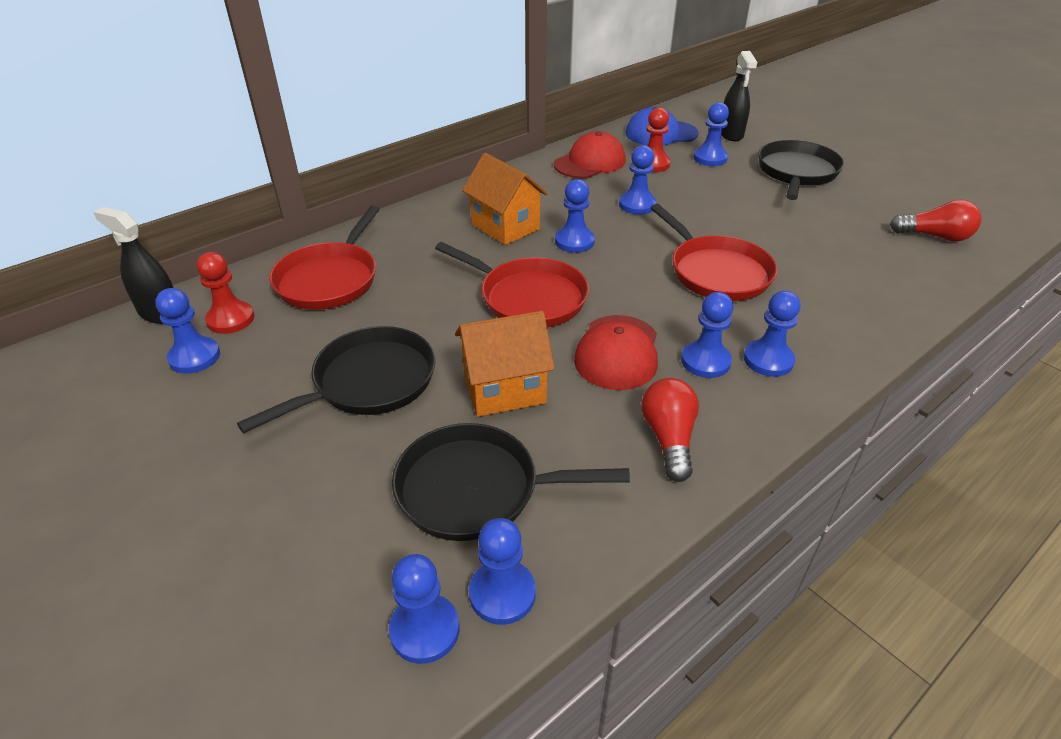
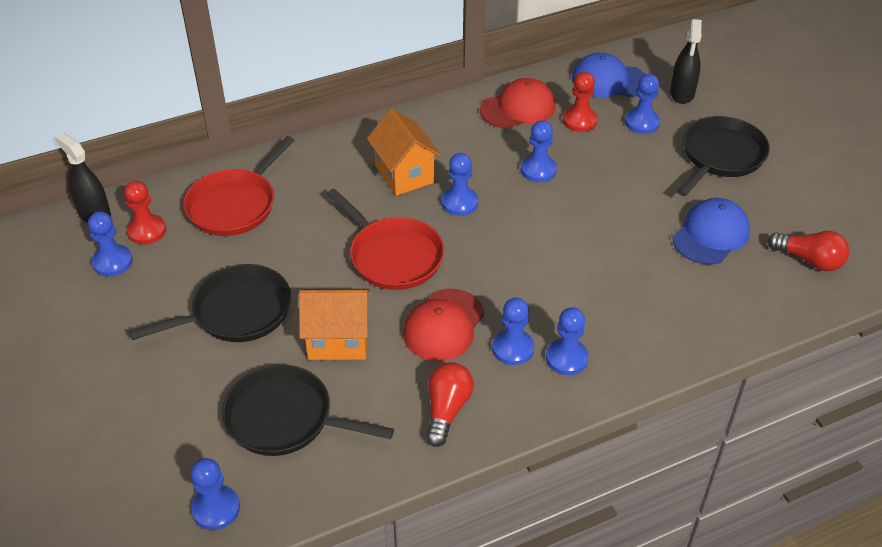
camera: 15 degrees right, 5 degrees up
(502, 593) = (275, 497): blue pawn -> none
(716, 272) = (572, 261): red pan -> none
(832, 231) = (711, 235): none -> blue cap

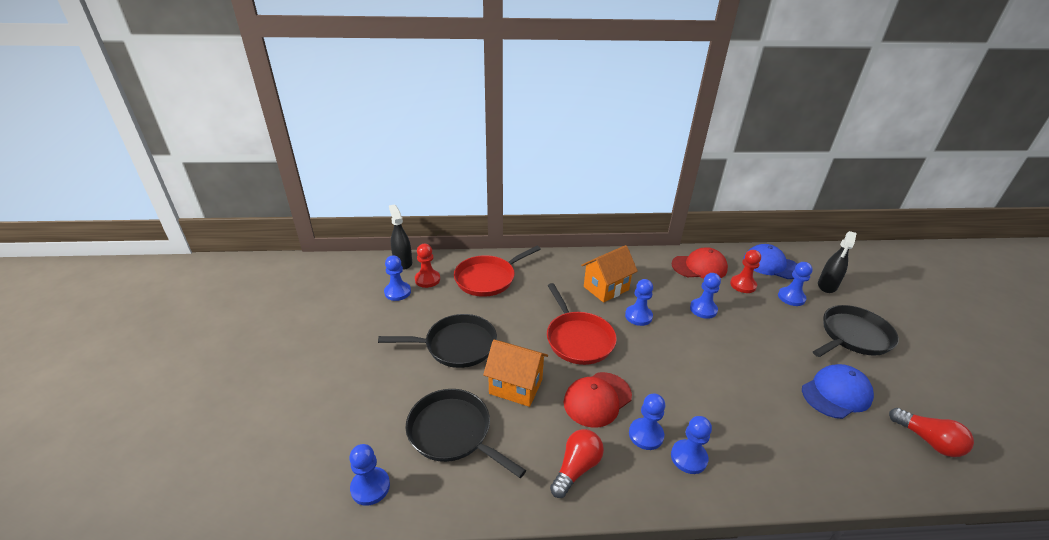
camera: 20 degrees right, 10 degrees down
(404, 174) = (606, 288): orange house -> orange house turned 60 degrees clockwise

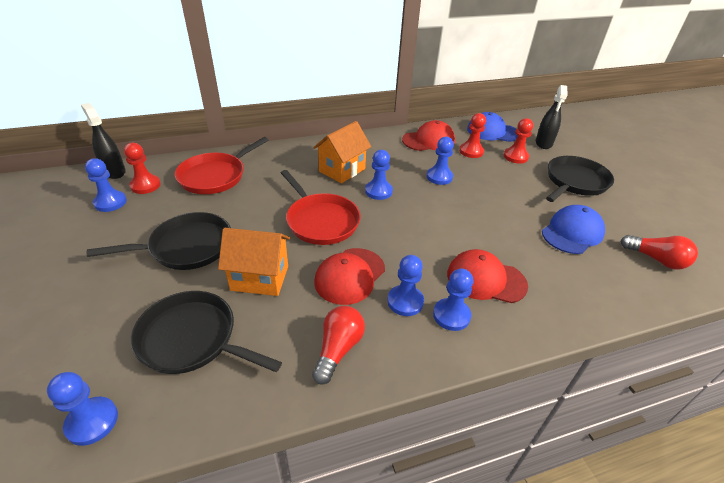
camera: 15 degrees left, 5 degrees up
(731, 427) = (486, 279): none -> red cap
(791, 297) = (515, 157): blue pawn -> red pawn

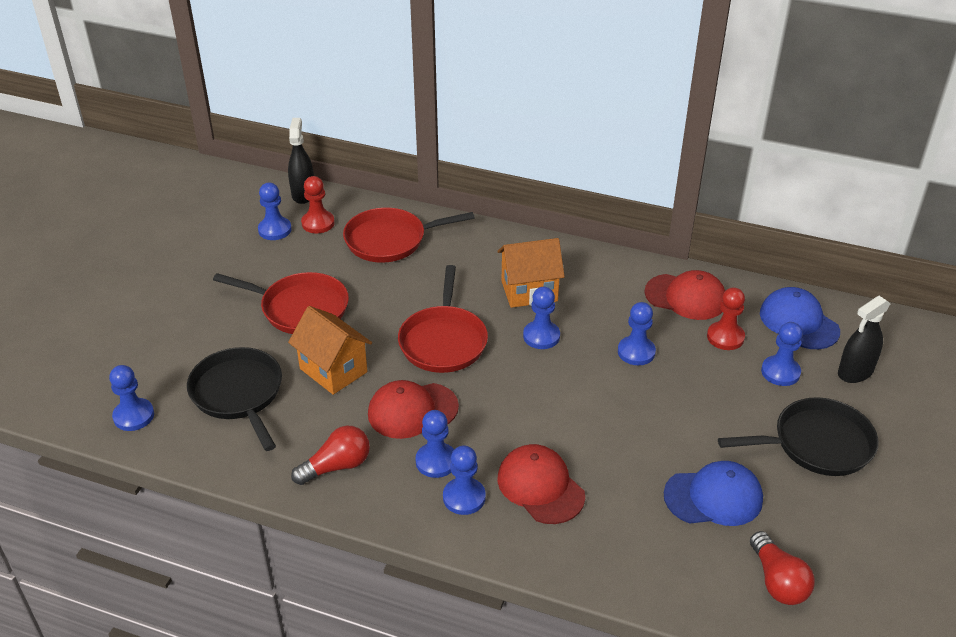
camera: 40 degrees right, 0 degrees up
(187, 247) = (300, 308): black pan -> red pan
(515, 157) = (780, 372): red pawn -> blue pawn

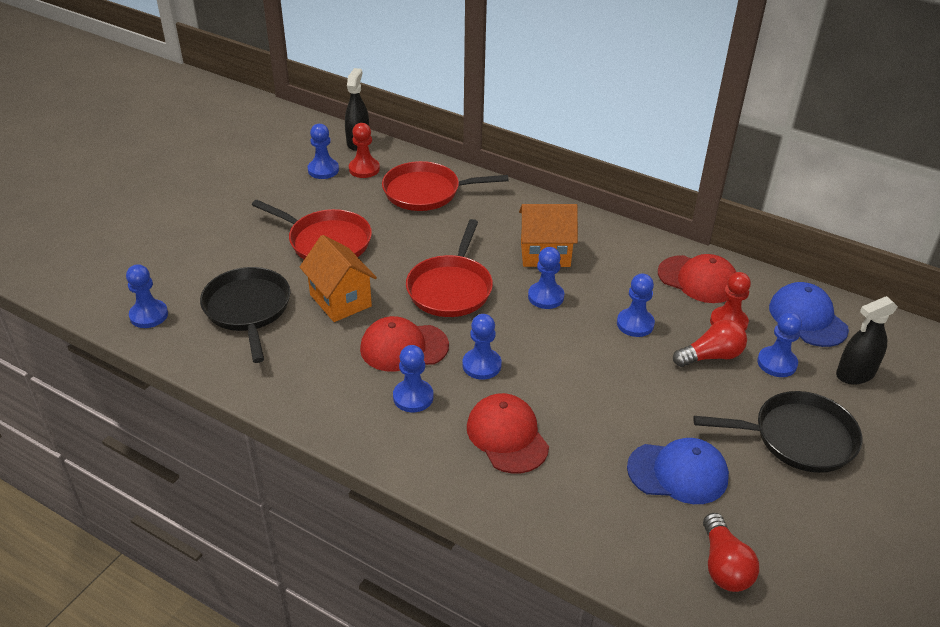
camera: 10 degrees right, 0 degrees up
(337, 466) = (318, 387): red light bulb -> red light bulb (711, 356)
(464, 497) = (430, 434): blue pawn -> blue pawn (481, 365)

